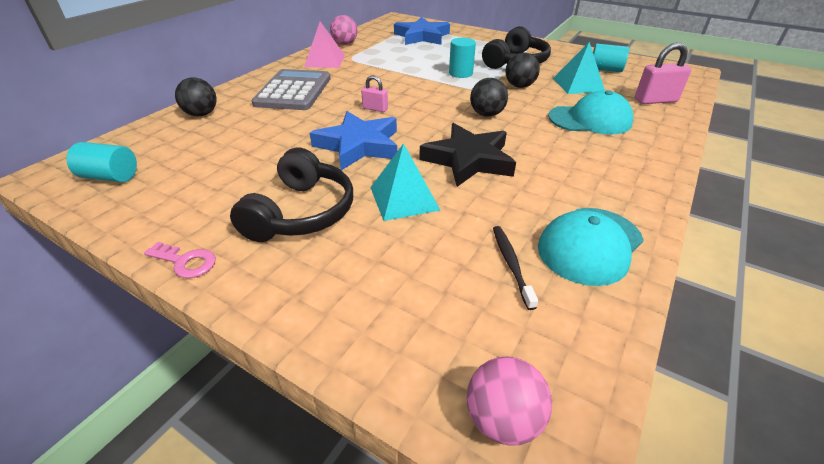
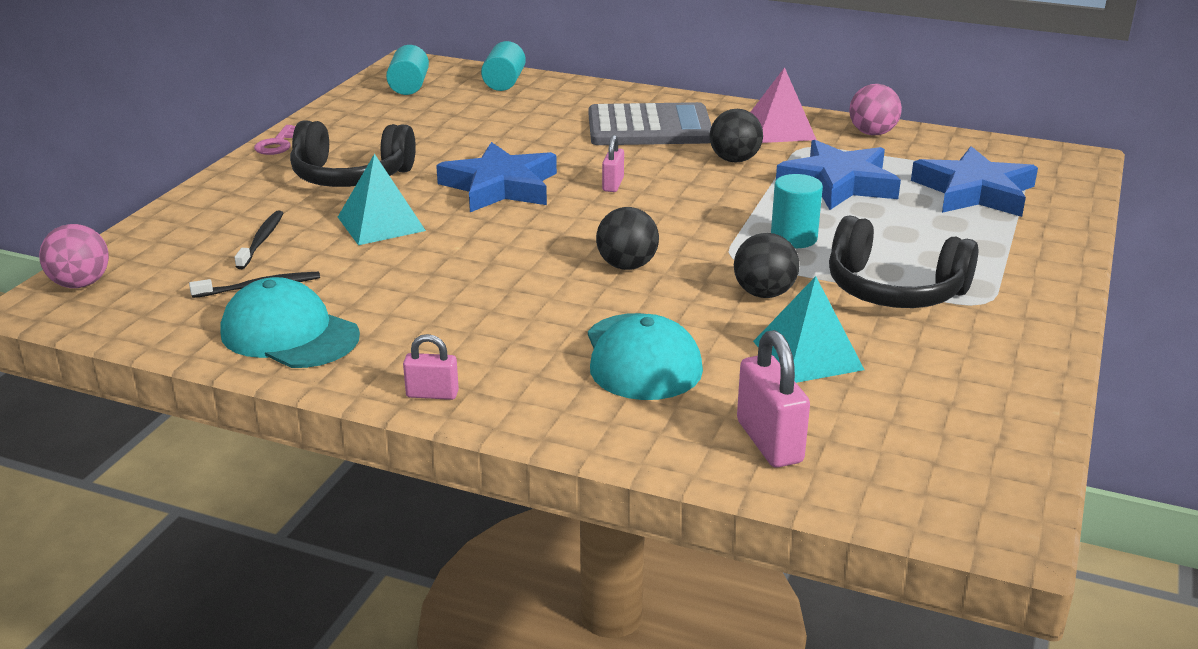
camera: 80 degrees right, 10 degrees down
(201, 114) = (556, 93): black ball -> black ball (734, 160)
(401, 57) = (839, 183): none -> blue star
(418, 266) = (261, 240): none -> black toothbrush
(469, 160) = (477, 257): black star -> none
(605, 69) = (924, 395): turquoise cylinder -> turquoise cylinder (504, 83)
(651, 184) = (432, 394): none -> pink padlock

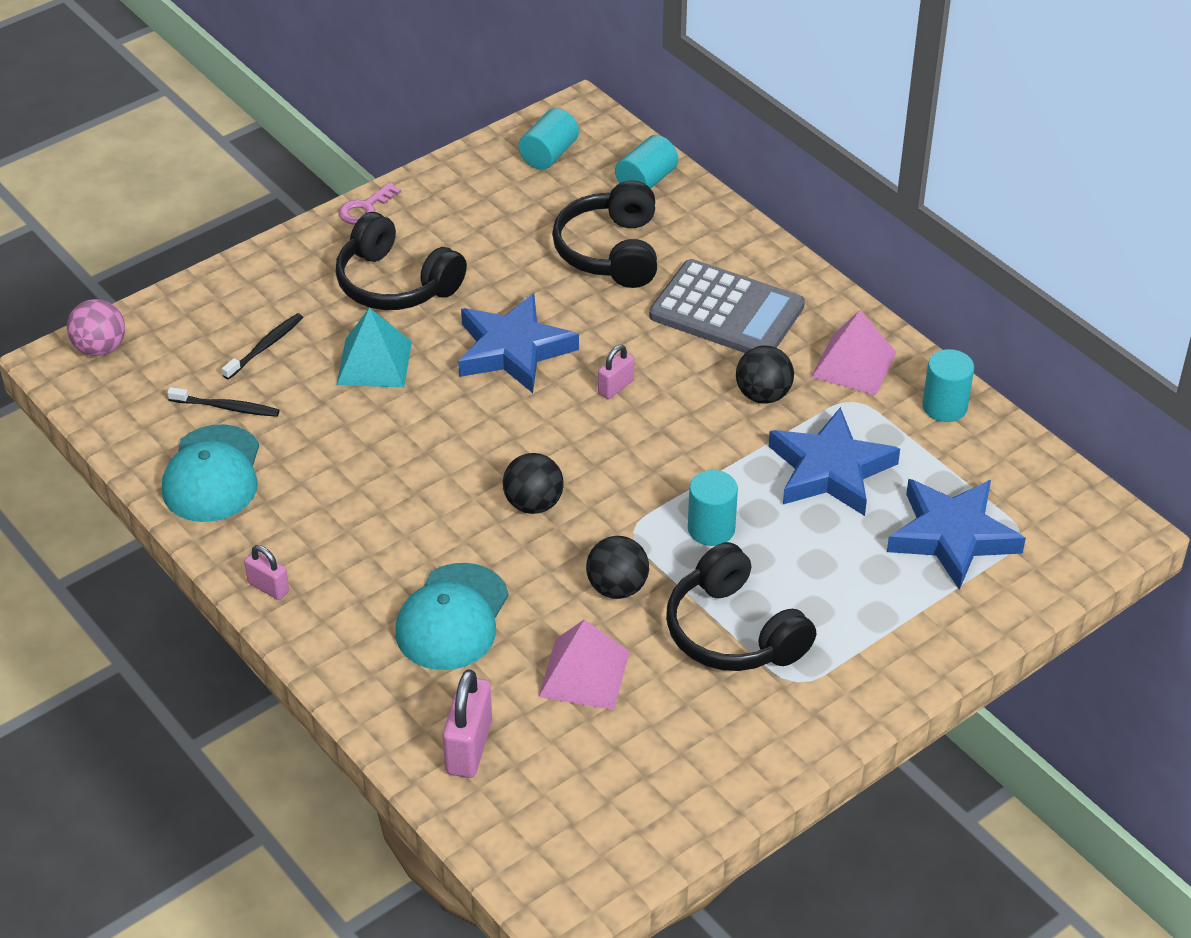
camera: 30 degrees right, 15 degrees up
(289, 334) = (212, 474): turquoise cap -> turquoise cap turned 150 degrees counterclockwise
(519, 120) = (611, 251): none -> black headphones
(807, 355) = (584, 673): turquoise pyramid -> pink pyramid
(872, 133) = (944, 407): pink ball -> turquoise cylinder

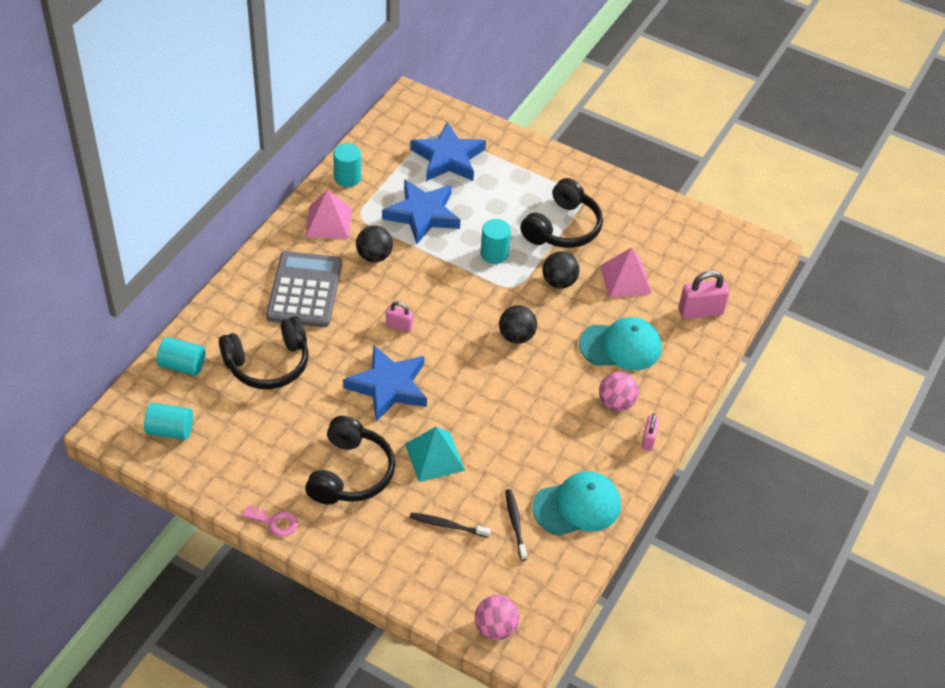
camera: 115 degrees left, 5 degrees up
(352, 574) = (616, 403): none -> pink ball

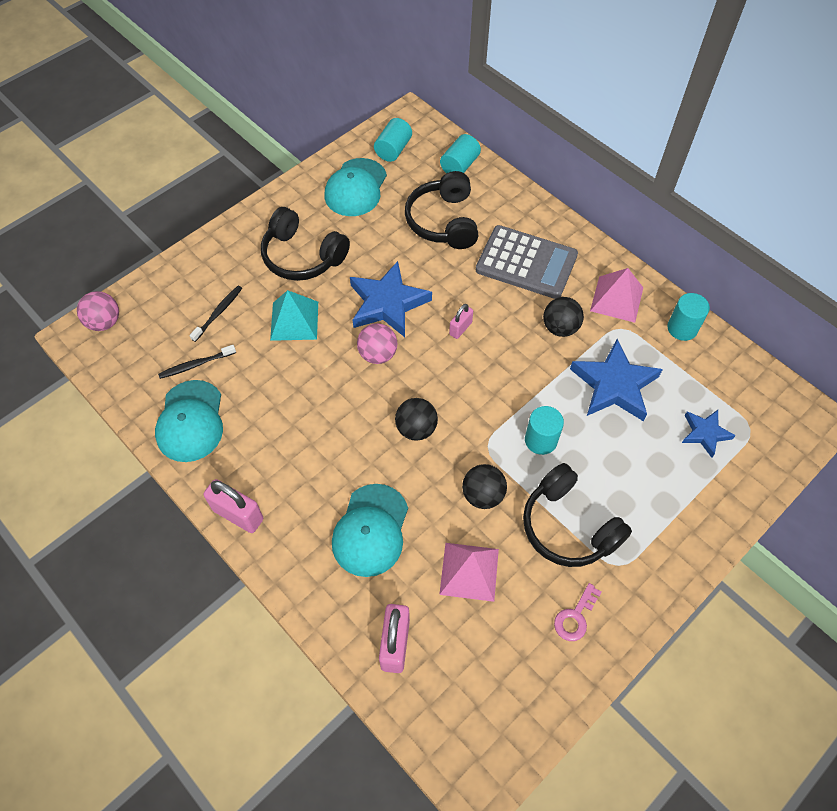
camera: 110 degrees right, 10 degrees up
(239, 451) = (356, 188): none -> turquoise cap
(274, 522) = (276, 199): pink key -> pink key (575, 617)
(448, 158) = (705, 433): blue star -> blue star, size x0.56
(515, 523) = (196, 364): black toothbrush -> black toothbrush turned 150 degrees clockwise
(616, 403) = (296, 498): pink ball -> pink ball (378, 354)
(648, 439) = (238, 514): pink padlock -> pink padlock, size x1.70

